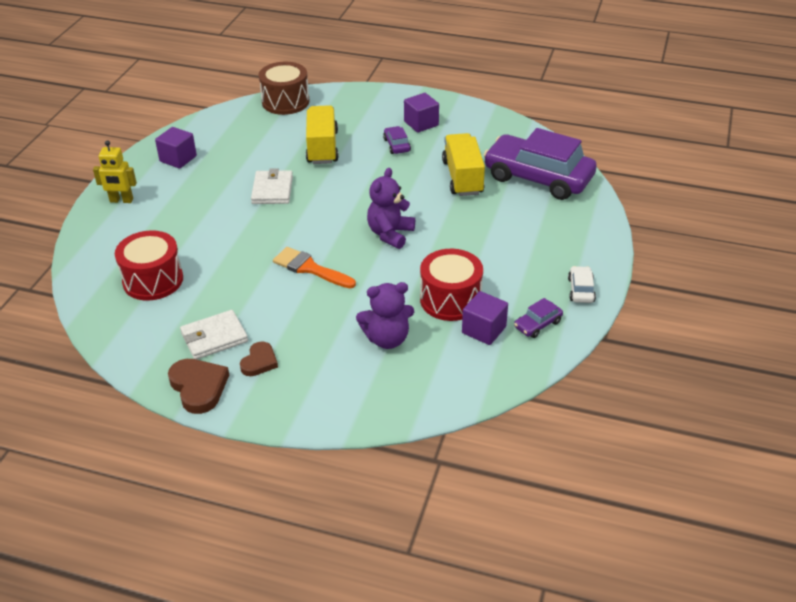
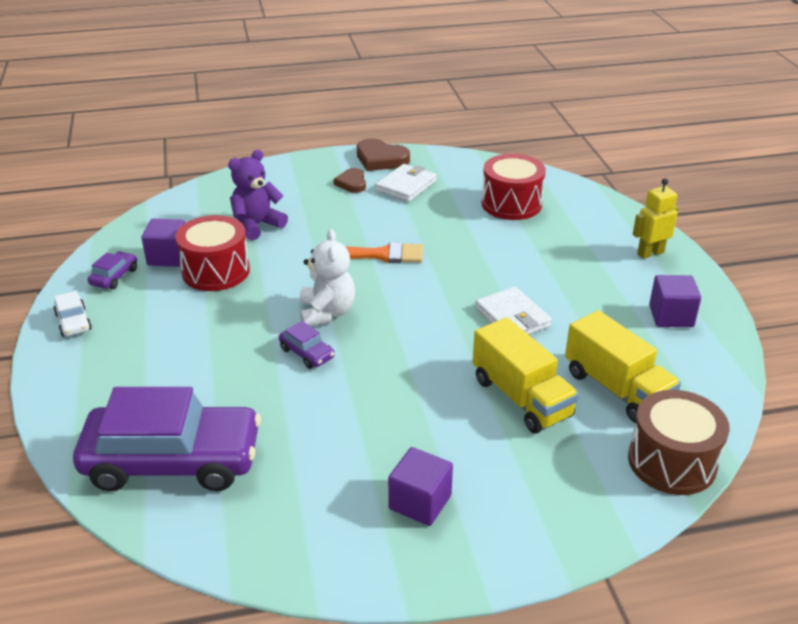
camera: 150 degrees right, 5 degrees down
(390, 234) = (327, 313): purple teddy bear -> white teddy bear
(396, 145) = (422, 442): purple car -> purple car (307, 353)
(462, 177) = (287, 420): yellow truck -> yellow truck (616, 389)

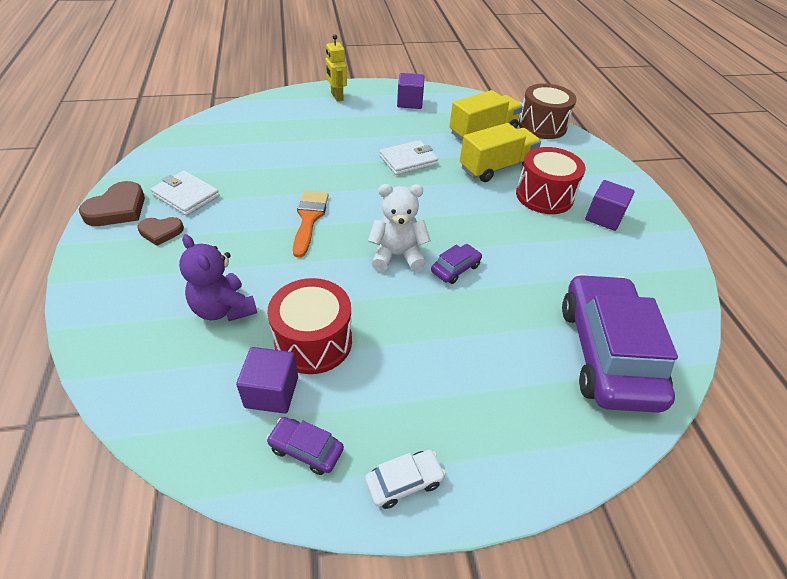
camera: 90 degrees left, 10 degrees up
(511, 204) = (247, 142): red drum -> red drum (544, 196)

